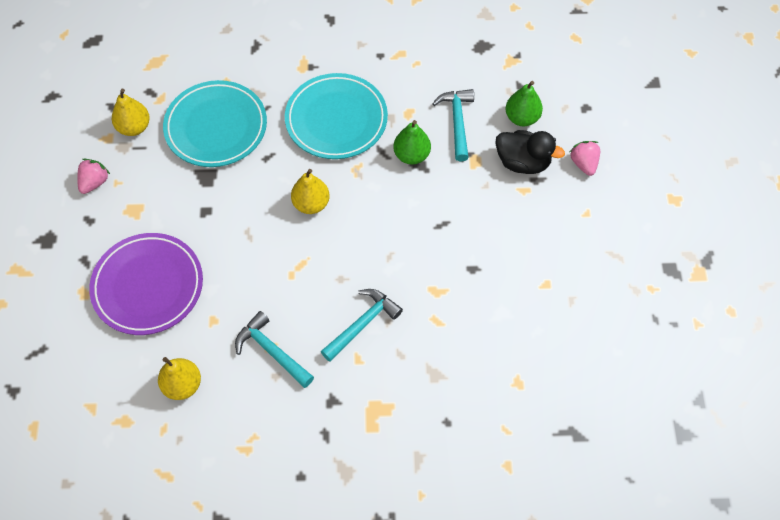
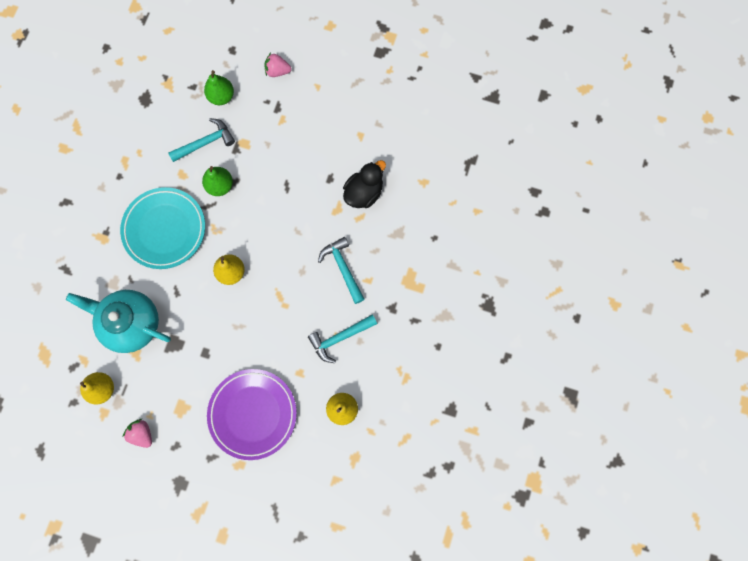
camera: 70 degrees left, 15 degrees up
(216, 127) = (131, 323): turquoise plate -> turquoise teapot
(457, 122) = (205, 143): turquoise hammer -> turquoise hammer turned 135 degrees clockwise
(523, 162) = (259, 111): black duck -> black duck (364, 193)

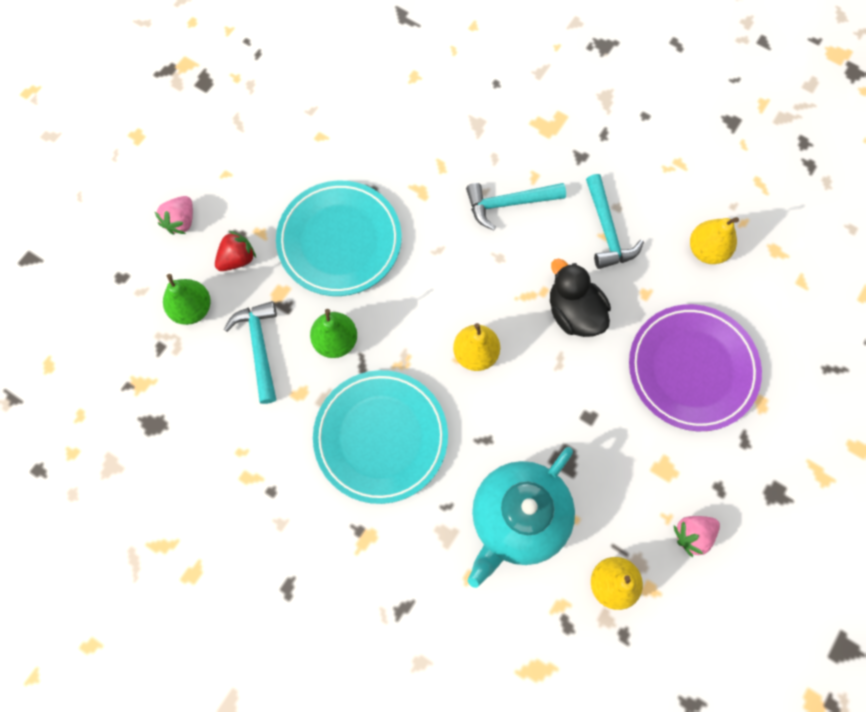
camera: 75 degrees left, 5 degrees down
(260, 112) = (237, 259): none -> red strawberry
(288, 169) = (339, 241): none -> turquoise plate
(364, 193) = (407, 152): black duck -> black duck (574, 312)

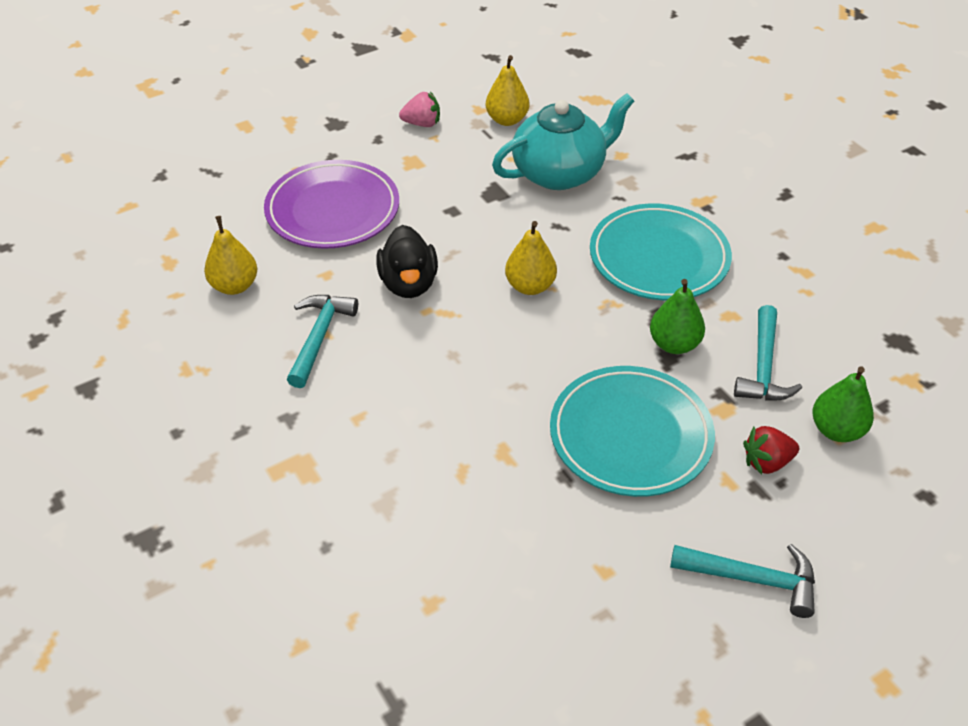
camera: 155 degrees left, 25 degrees down
(181, 221) = (834, 533): pink strawberry -> none
(509, 203) = (407, 401): turquoise hammer -> turquoise hammer (752, 579)

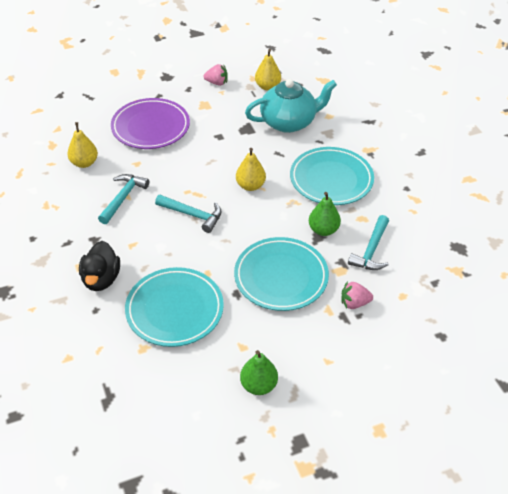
camera: 10 degrees right, 0 degrees up
(409, 284) = (181, 175): black duck -> black duck (101, 279)
(466, 523) = (174, 310): none -> turquoise plate
(752, 579) = (323, 364): turquoise hammer -> turquoise hammer (192, 215)
(766, 462) = (354, 303): red strawberry -> pink strawberry
(836, 430) = (401, 292): green pear -> green pear (258, 385)

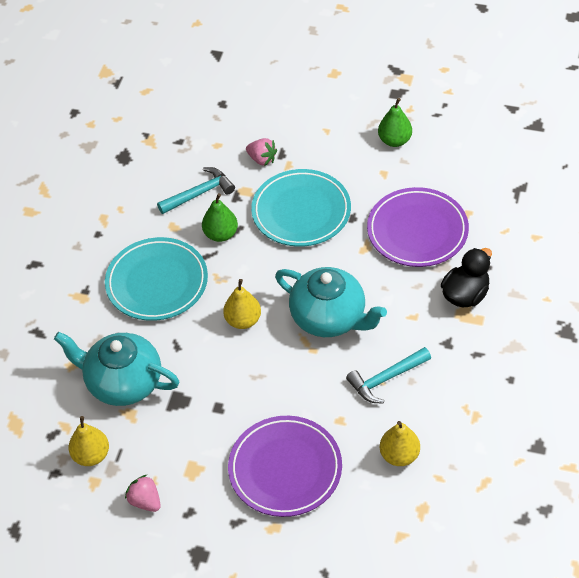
camera: 140 degrees left, 5 degrees up
(174, 310) = (417, 231): turquoise plate -> purple plate
(192, 215) = (329, 317): turquoise hammer -> turquoise teapot

